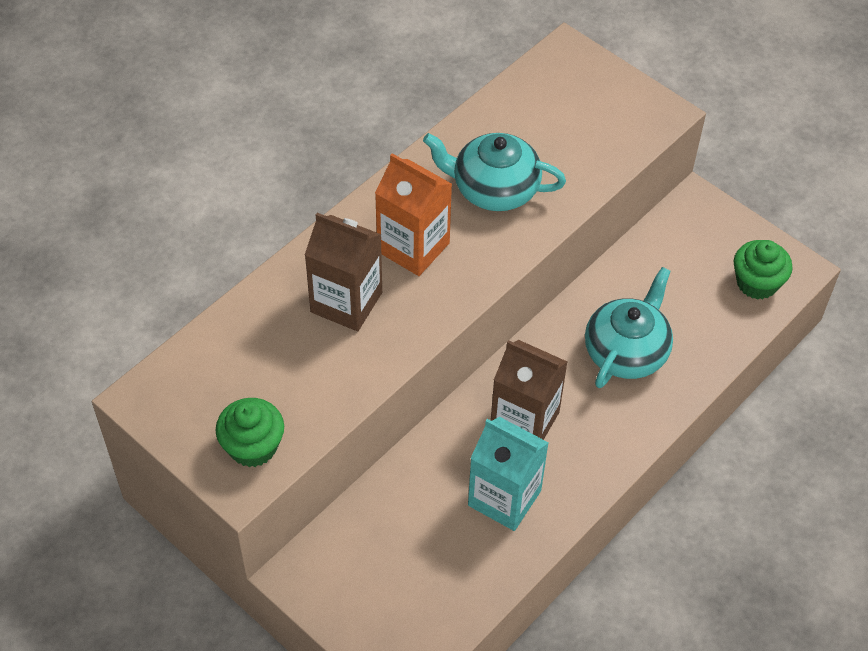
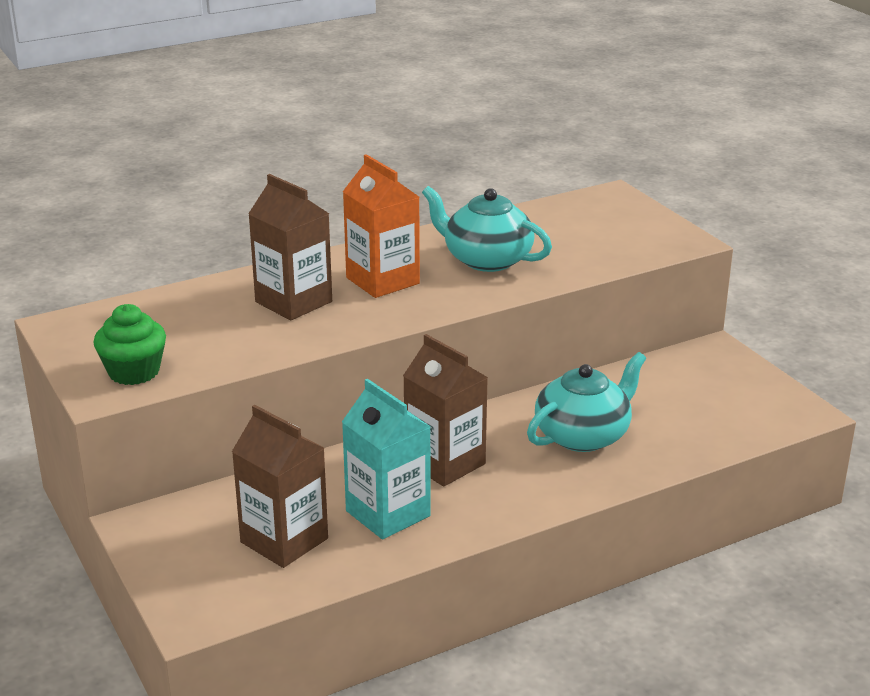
camera: 20 degrees right, 25 degrees down
(433, 556) = (284, 540): none -> brown carton
(757, 283) = (754, 414): green cupcake -> none

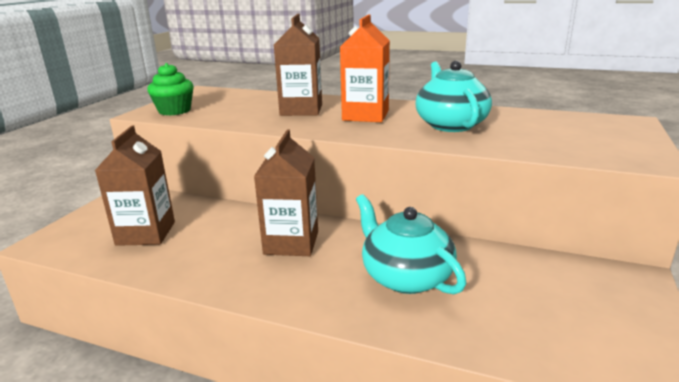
camera: 50 degrees right, 5 degrees down
(388, 513) = (209, 250): turquoise carton -> none
(583, 435) = (405, 277): turquoise teapot -> turquoise teapot turned 135 degrees counterclockwise

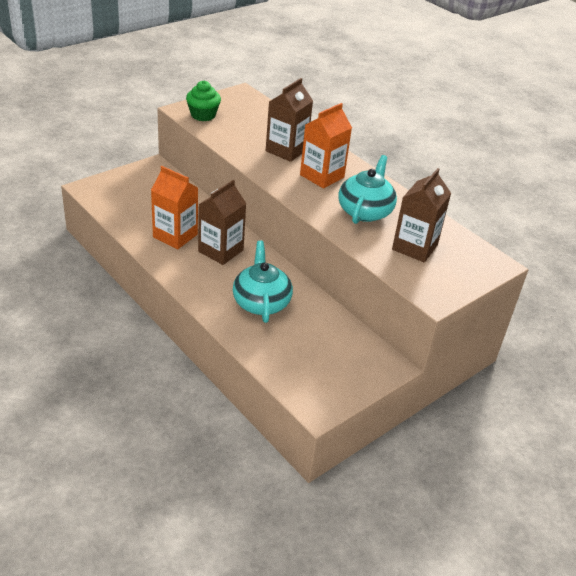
camera: 25 degrees right, 15 degrees up
(146, 233) = (145, 206): brown carton -> brown carton (414, 247)
(215, 249) = (175, 236): none -> orange carton

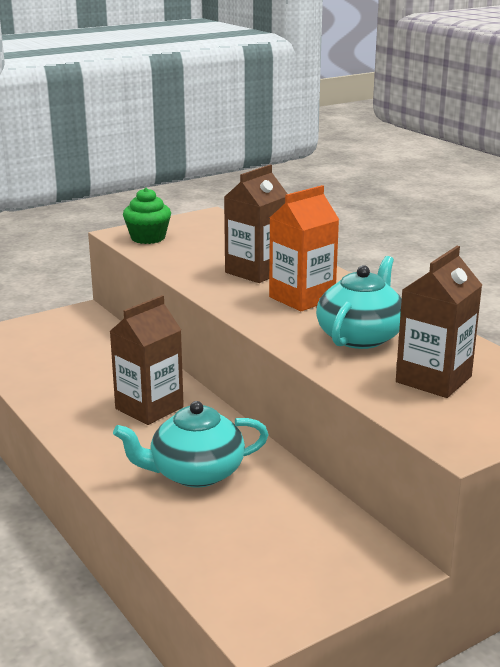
camera: 10 degrees right, 15 degrees down
(175, 236) = (87, 390): orange carton -> none
(261, 302) = (195, 473): turquoise teapot -> turquoise teapot turned 105 degrees counterclockwise

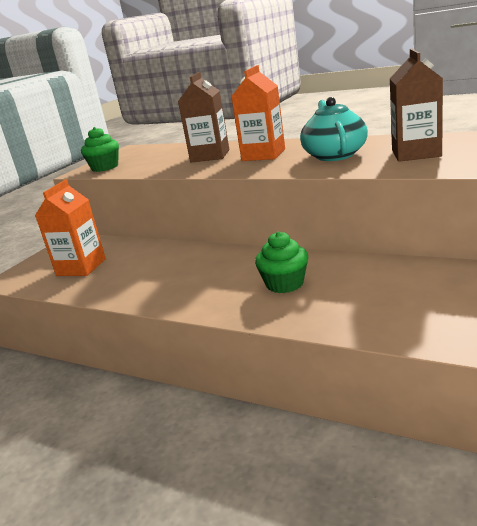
camera: 25 degrees left, 0 degrees up
(54, 353) = (81, 267): none -> orange carton
(149, 408) = (197, 266): brown carton -> none
(195, 473) = (284, 284): turquoise teapot -> green cupcake

